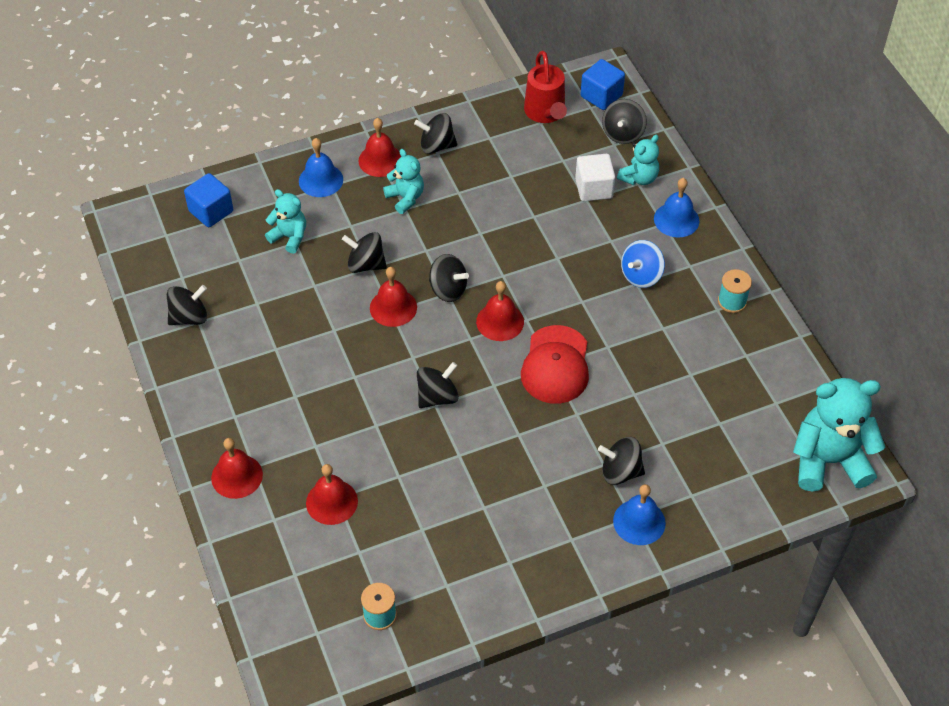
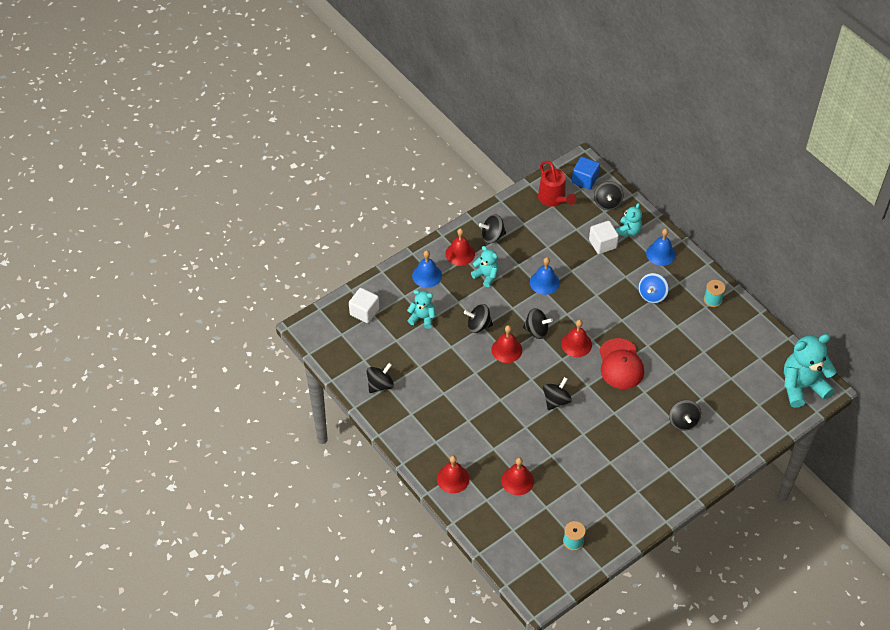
camera: 15 degrees left, 0 degrees up
(211, 211) = (364, 312): blue cube -> white cube
(620, 471) = (683, 421): black spinning top -> black spinning top turned 90 degrees counterclockwise
(639, 522) = (704, 449): blue bell -> blue bell (544, 282)

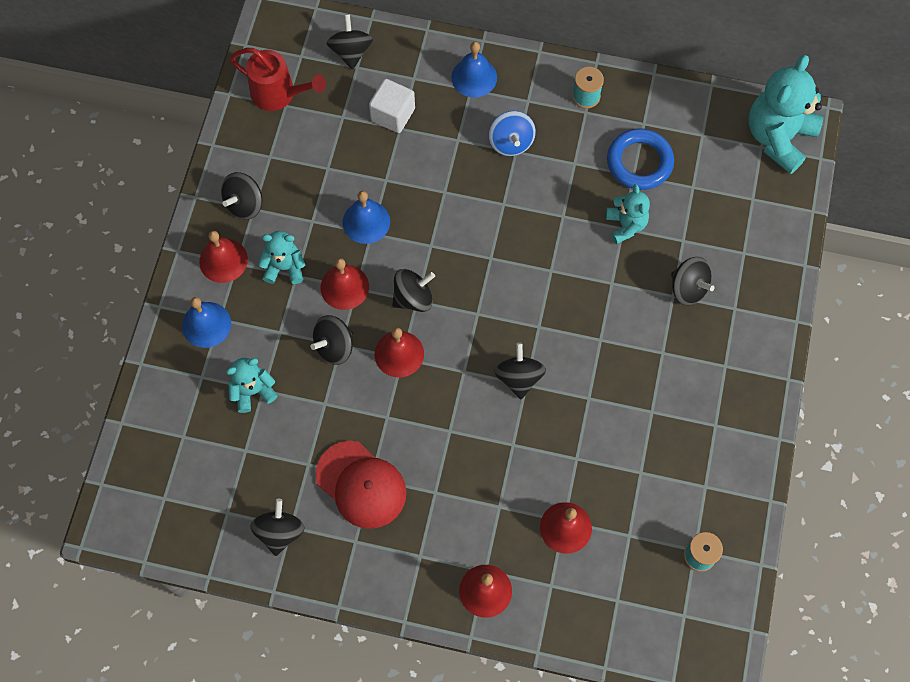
camera: 40 degrees left, 15 degrees up
(364, 312) = (167, 441): white cube -> none
(576, 344) = (477, 279): red bell -> red bell (344, 287)
(584, 180) = (295, 39): blue cube -> none
(607, 203) = (351, 52): black spinning top -> black spinning top turned 150 degrees counterclockwise
(620, 364) = (553, 266): red cap -> red cap (361, 485)
(628, 231) = (409, 73): turquoise teddy bear -> turquoise teddy bear (626, 225)
(712, 348) = (639, 162): none -> blue ring

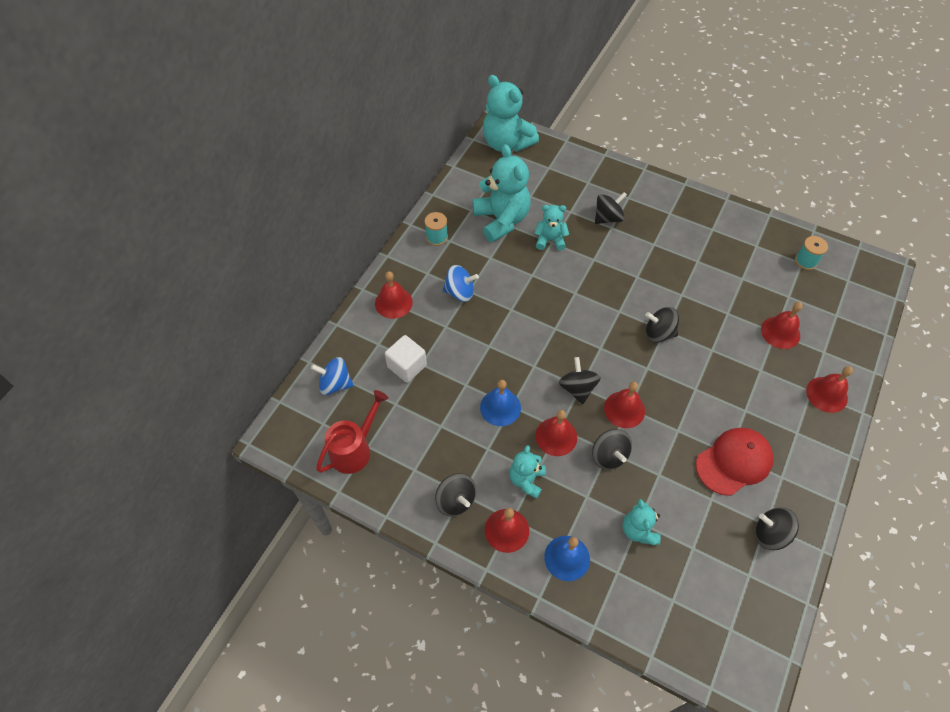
camera: 75 degrees left, 10 degrees down
(351, 52) = (335, 384): black spinning top -> blue spinning top
(474, 77) = (393, 302): blue bell -> red bell
(639, 162) = (501, 220): blue ring -> turquoise teddy bear

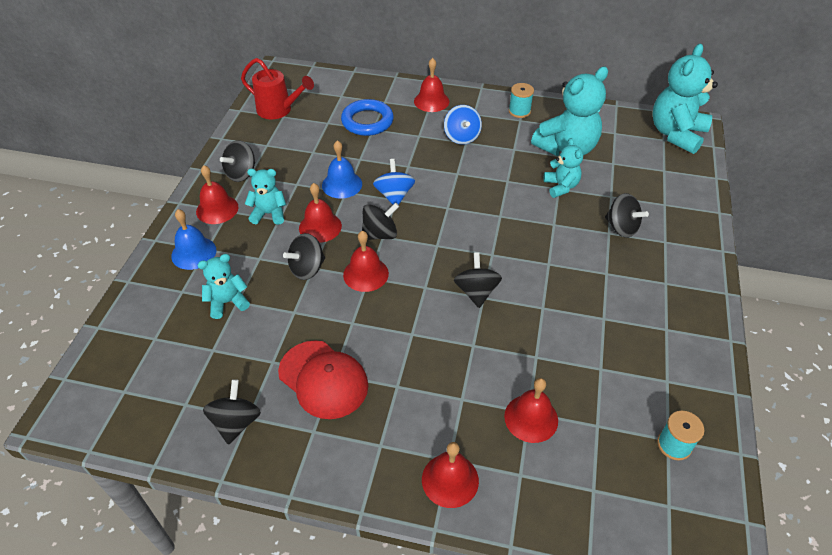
camera: 75 degrees right, 10 degrees down
(335, 384) = (337, 88): blue spinning top -> blue spinning top (394, 195)
(407, 366) = (367, 121): white cube -> blue ring

